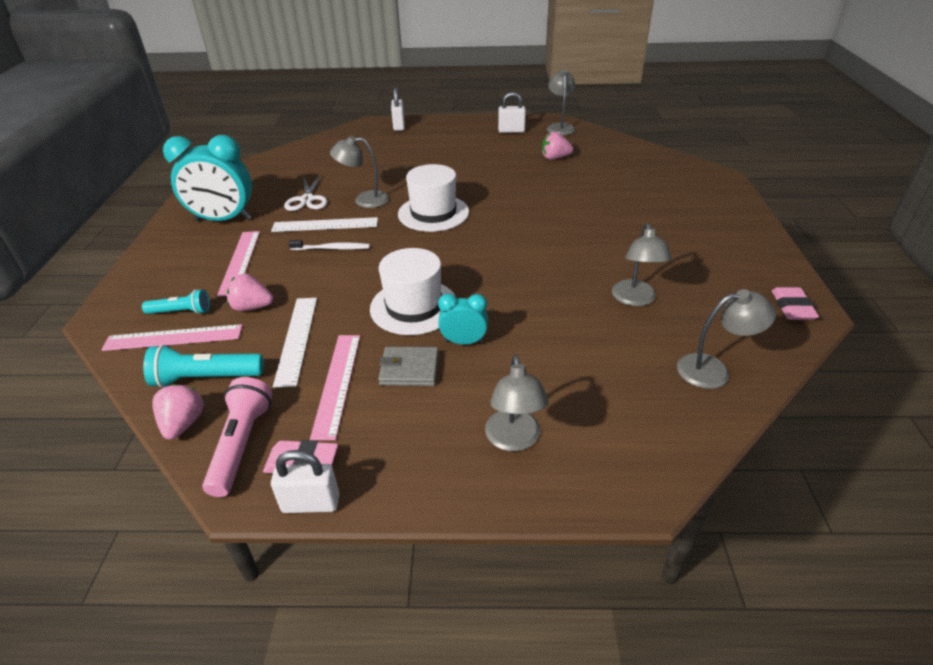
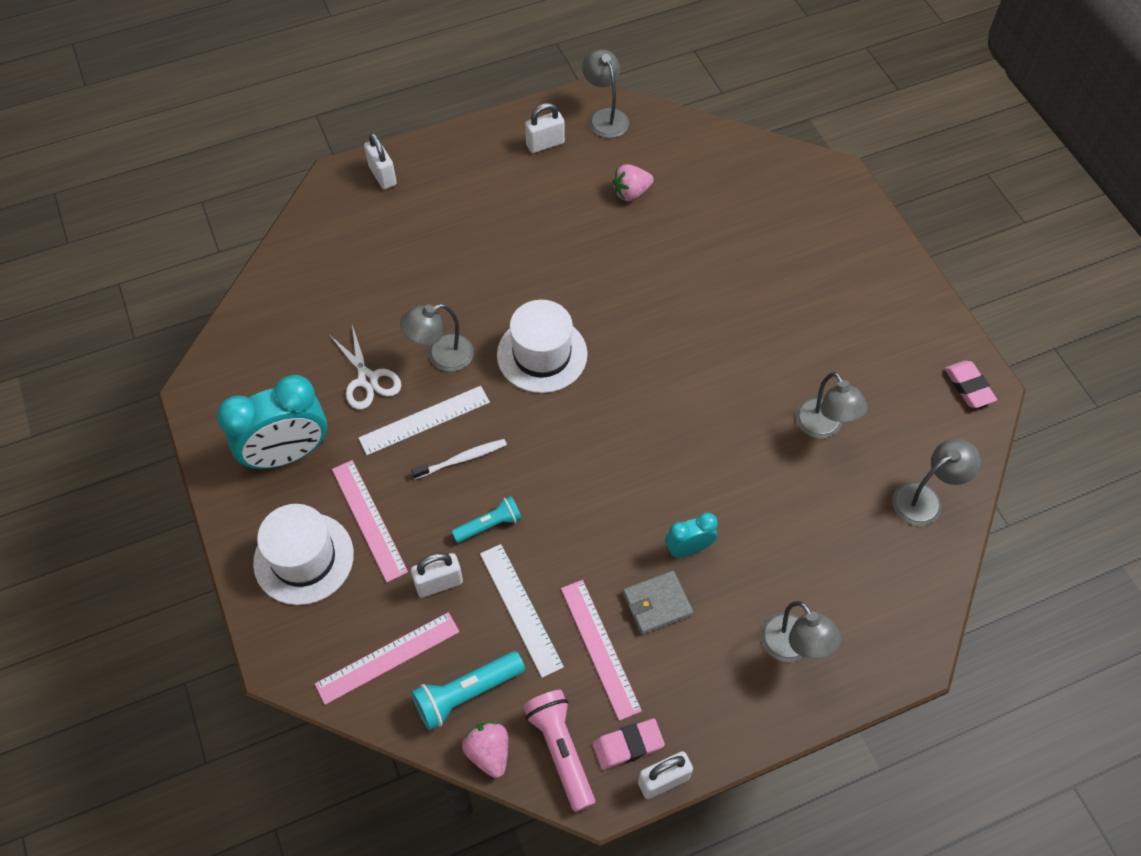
camera: 25 degrees left, 20 degrees up
(181, 312) = (365, 620): turquoise flashlight -> turquoise flashlight (489, 525)
(252, 307) = (439, 583): pink strawberry -> white padlock
(414, 306) = (611, 518): white hat -> white hat (303, 558)

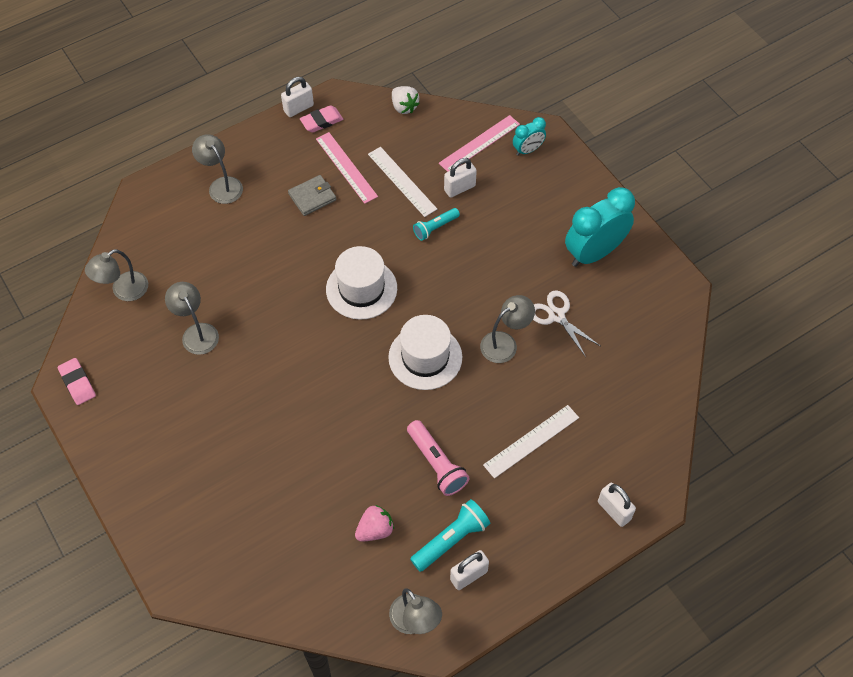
camera: 170 degrees right, 0 degrees up
(303, 558) = (554, 189): white hat -> white hat (361, 289)
(369, 519) = (519, 219): pink ruler -> none
(424, 420) = (502, 292): white ruler -> white ruler (531, 441)
(462, 459) = (466, 268): white toothbrush -> none
(466, 693) = (425, 132): turquoise flashlight -> turquoise flashlight (451, 540)
(488, 752) = (404, 107): pink strawberry -> white strawberry
(561, 750) = (361, 113): pink flashlight -> pink flashlight (436, 463)
(688, 548) = (294, 233): turquoise clock -> turquoise clock (527, 150)

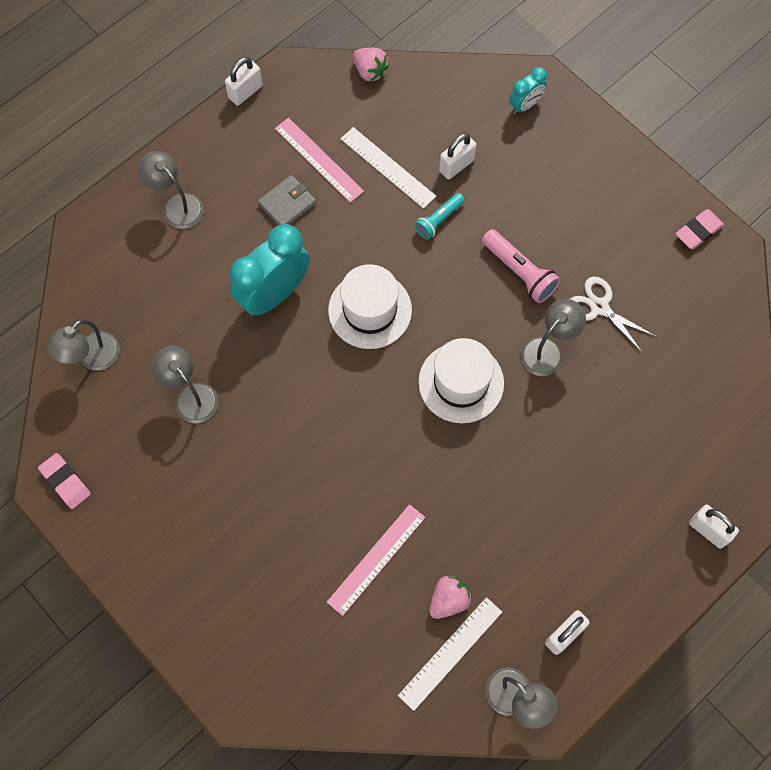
camera: 10 degrees left, 10 degrees up
(321, 121) = (276, 105): pink eraser -> pink eraser (698, 231)
(404, 107) = (370, 71): white strawberry -> pink strawberry
(436, 463) = (501, 509): pink flashlight -> pink flashlight (519, 272)
(451, 540) = (536, 597): turquoise flashlight -> none
(479, 144) = (468, 105): pink ruler -> pink ruler (376, 559)
(531, 441) = (601, 464): white ruler -> white ruler (450, 653)
(594, 253) = (626, 223): turquoise clock -> turquoise clock (274, 294)

